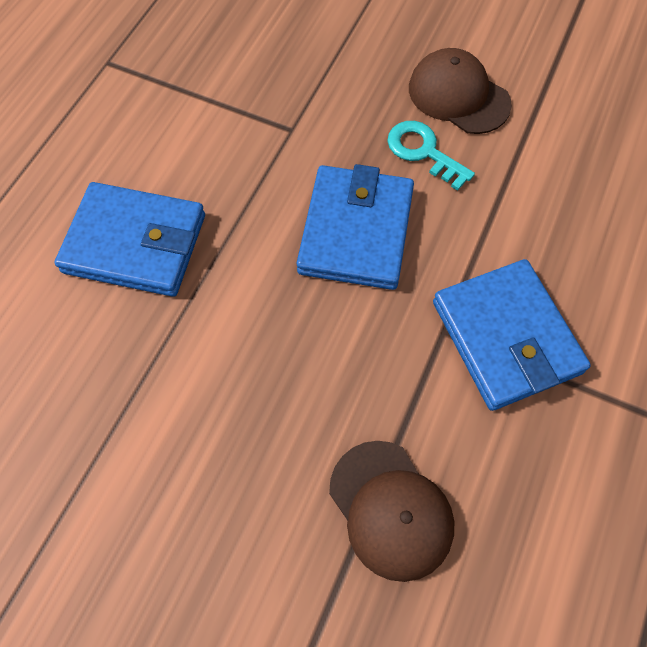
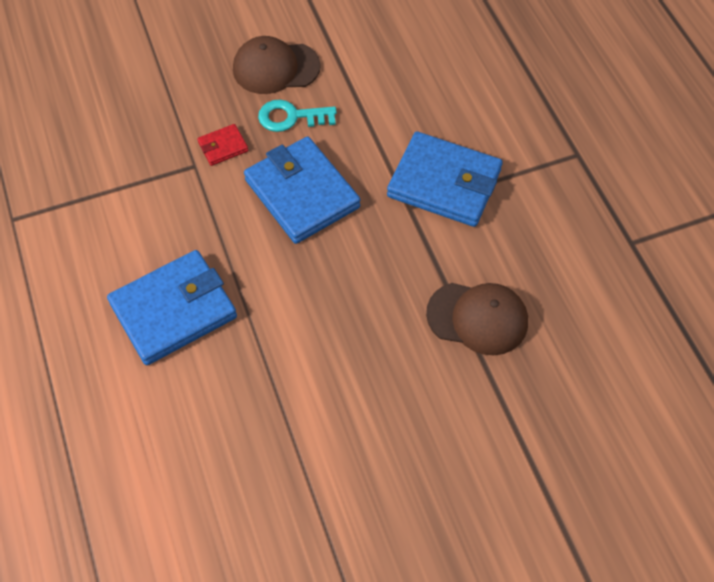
camera: 45 degrees left, 5 degrees down
(333, 132) = (223, 147): none -> red wallet

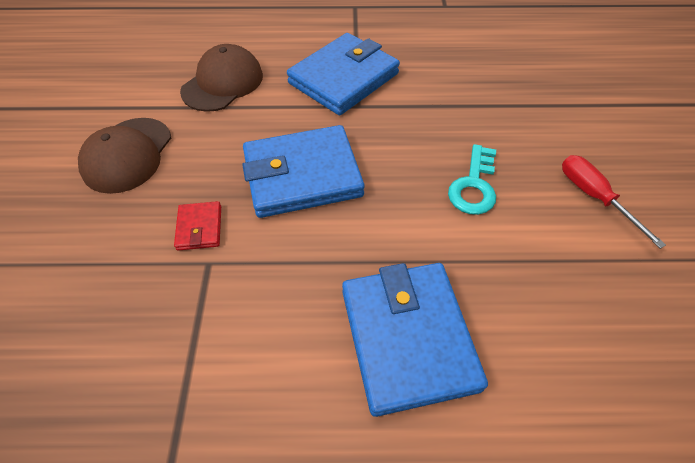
camera: 70 degrees left, 5 degrees down
(291, 117) = (201, 159): turquoise key -> turquoise key (474, 186)
(368, 431) = (594, 197): none -> red screwdriver
(478, 318) = (488, 96): brown cap -> brown cap (223, 83)

